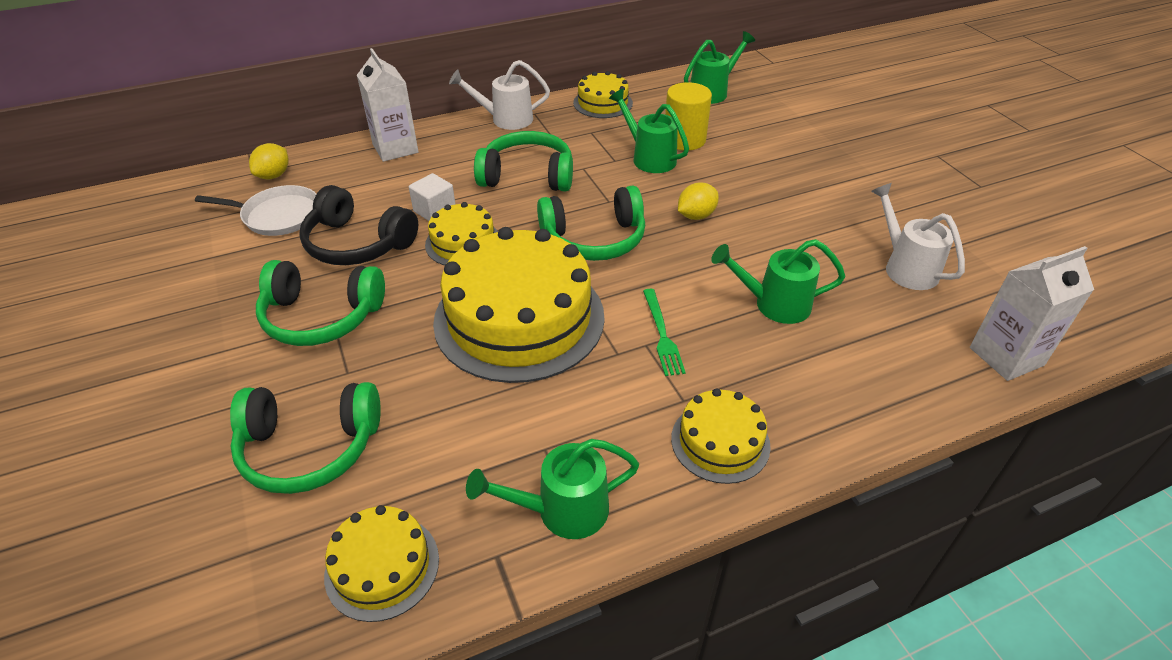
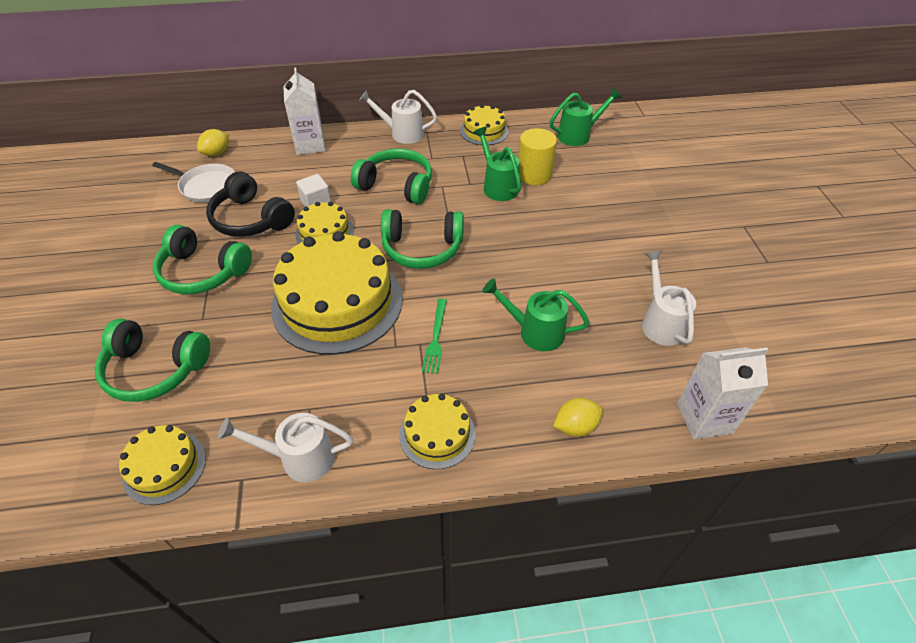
camera: 15 degrees right, 5 degrees up
(562, 511) = (299, 458): green watering can -> white watering can
(696, 216) = (510, 243): yellow lemon -> yellow lemon (575, 426)

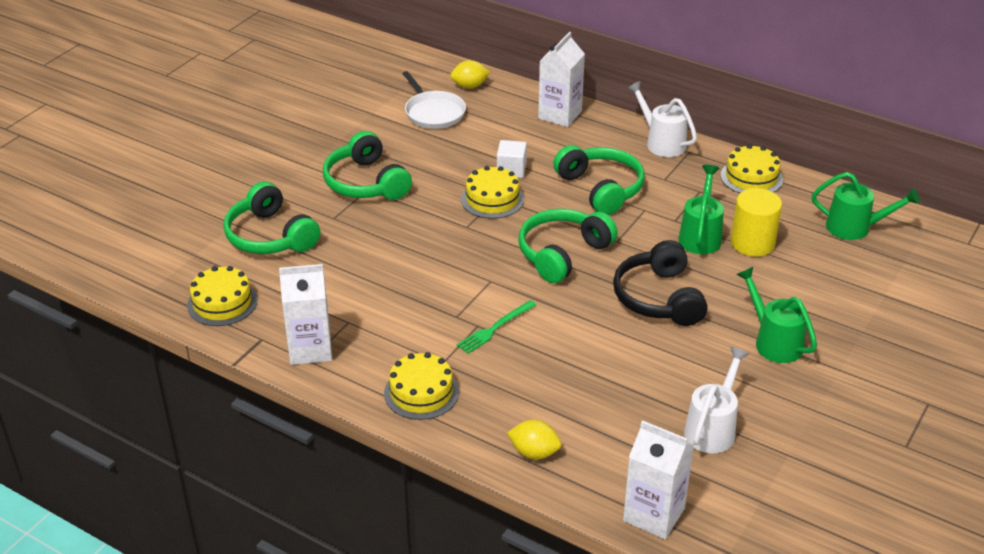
camera: 40 degrees right, 10 degrees down
(251, 219) = (443, 158): black headphones -> black headphones (659, 298)
(299, 458) = (310, 349): white watering can -> white carton
(337, 302) = (445, 259): yellow cake -> none
(422, 248) = (563, 254): green headphones -> green headphones turned 90 degrees clockwise
(534, 332) = (584, 370): green watering can -> green watering can (773, 341)

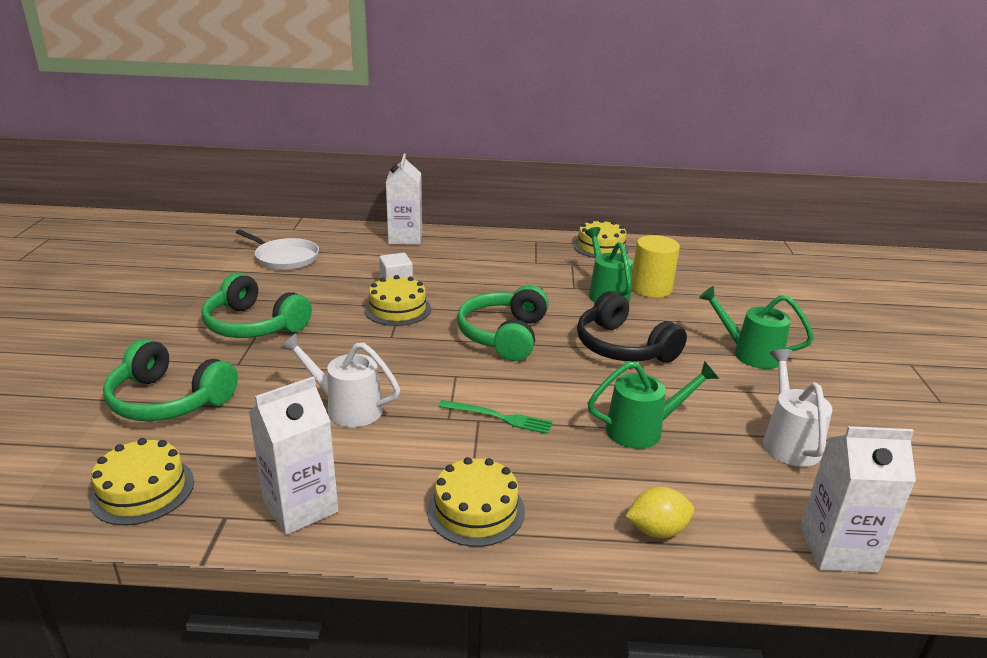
camera: 30 degrees left, 10 degrees down
(469, 86) = (305, 234): yellow lemon -> none
(495, 328) = (499, 417): green fork -> green fork turned 90 degrees counterclockwise
(600, 189) = (490, 280): green headphones -> none
(661, 142) = (508, 239): white watering can -> white watering can (346, 408)
(855, 228) = (710, 261): green watering can -> green watering can (642, 430)

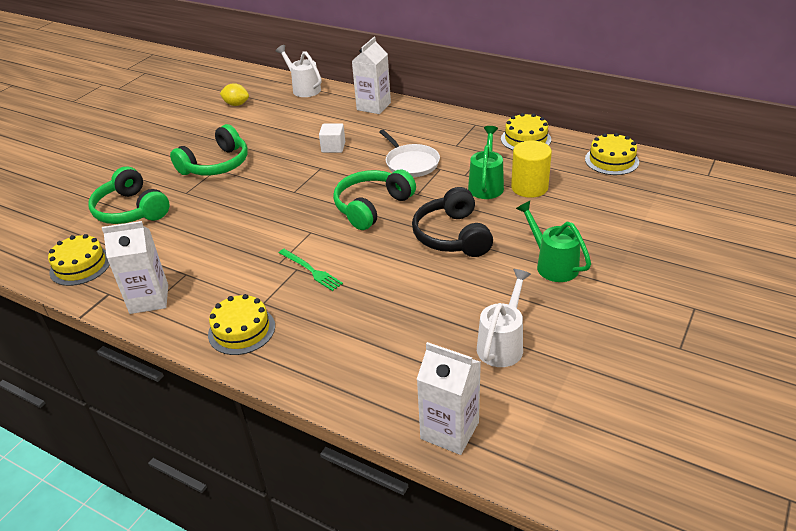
camera: 30 degrees right, 10 degrees up
(254, 325) = (216, 165): green headphones -> green headphones turned 105 degrees counterclockwise
(284, 258) = (275, 111): white pan -> white pan (410, 163)
(346, 408) = (224, 240): white watering can -> white watering can (304, 89)
(397, 309) = (316, 169): yellow cake -> yellow cake (611, 160)
(642, 430) = (400, 305): green watering can -> none
(657, 530) = (339, 378): yellow lemon -> yellow lemon (236, 104)

